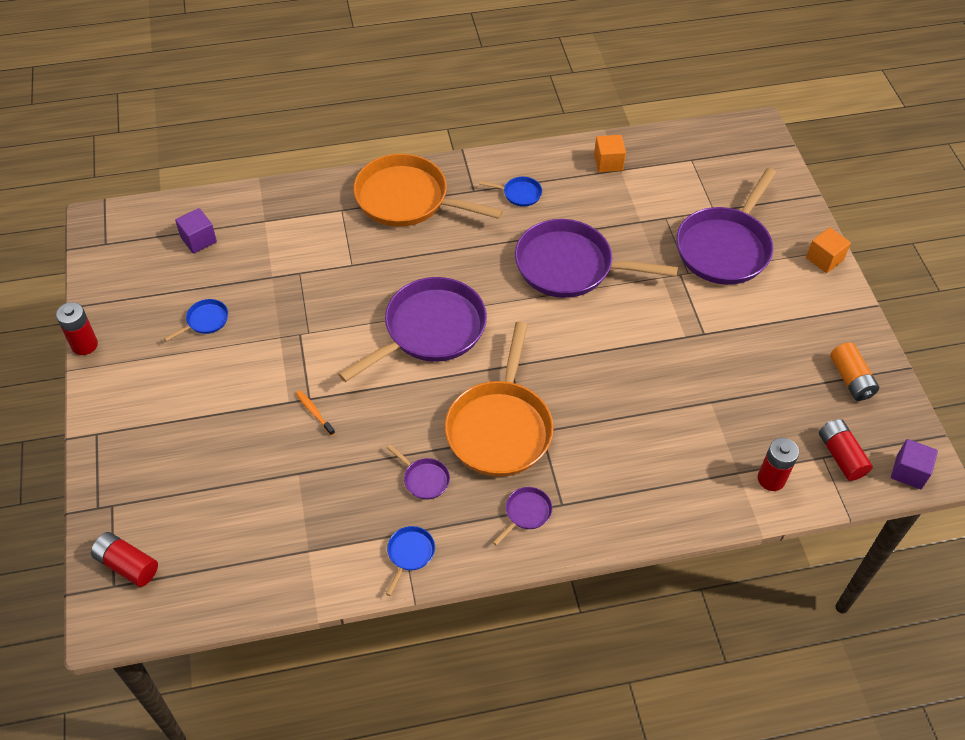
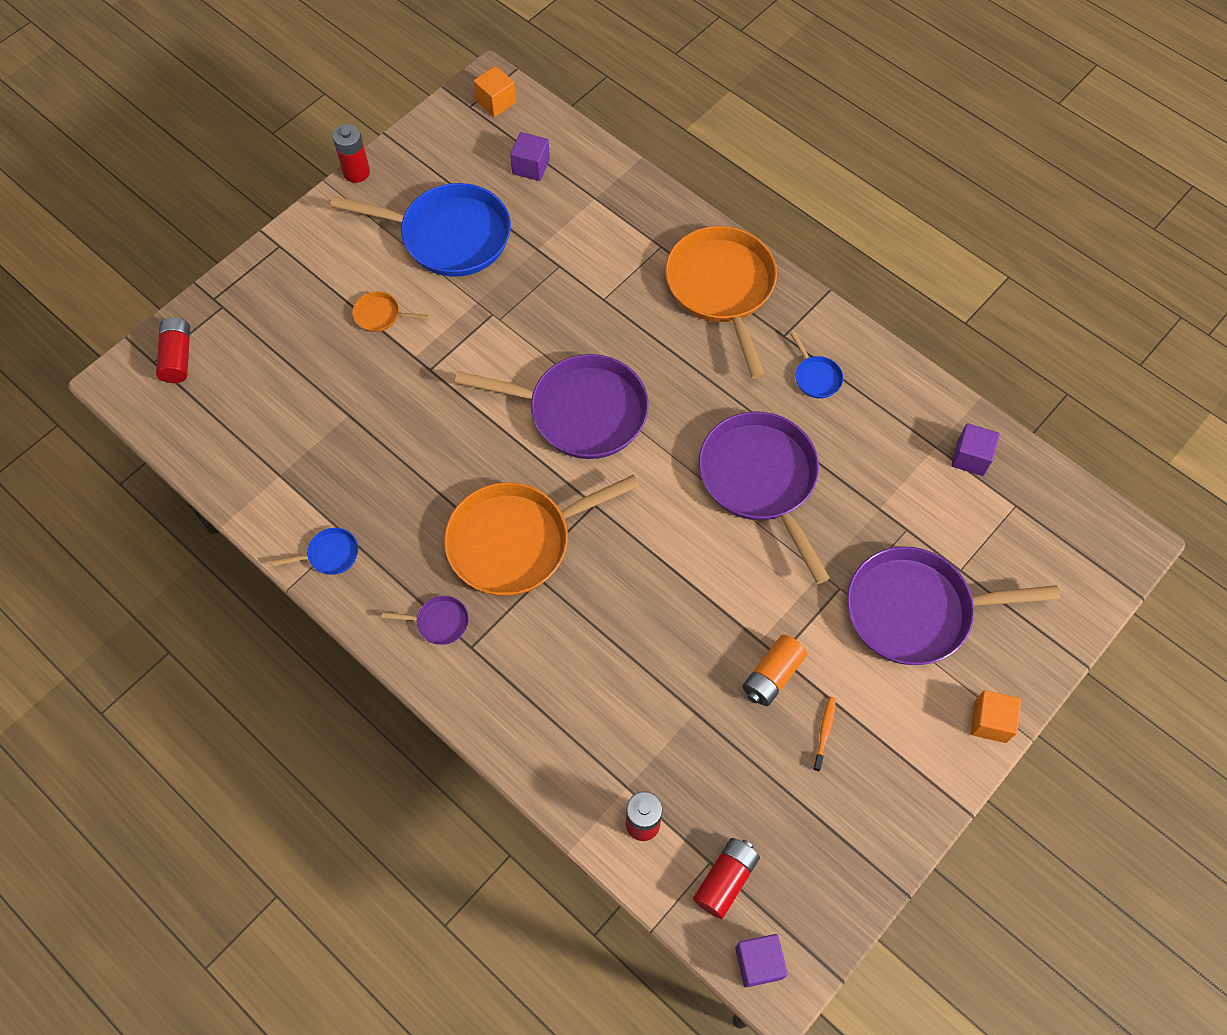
camera: 55 degrees right, 10 degrees up
(205, 321) = (448, 236): blue pan -> blue pan, size x2.42
(231, 403) = (380, 315): none -> orange pan
(314, 412) = (418, 383): orange toothbrush -> orange toothbrush (824, 732)
(424, 479) = (414, 515): purple pan -> none
(608, 163) = (934, 429): orange cube -> orange cube (496, 102)
(642, 159) = (970, 457): none -> purple cube
(851, 379) = (838, 838): orange battery -> orange battery (772, 676)

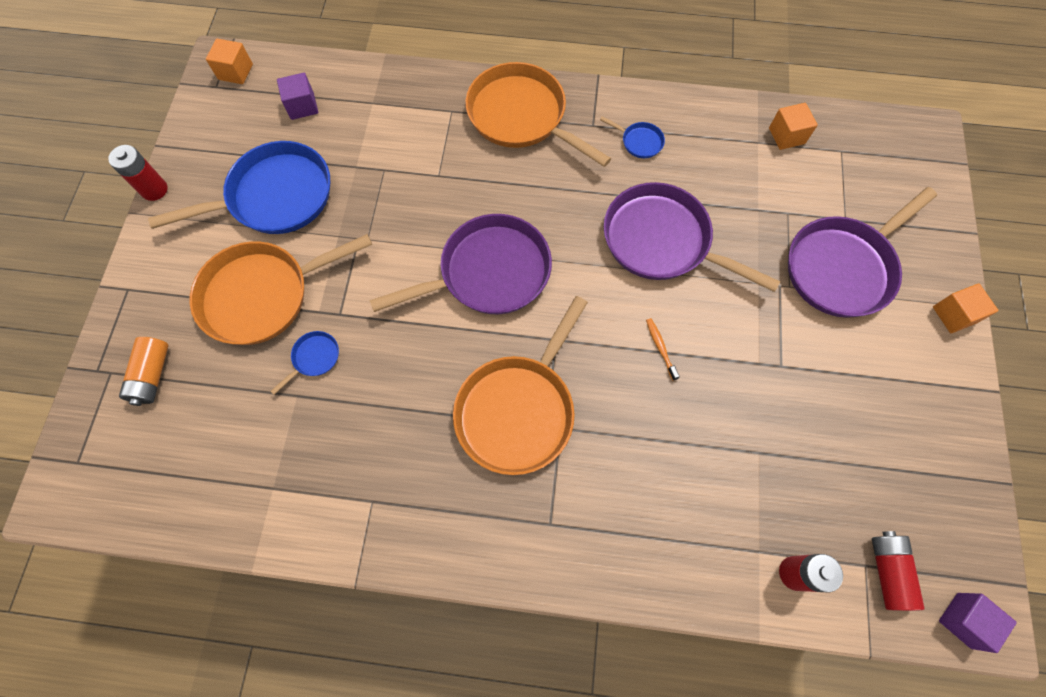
camera: 35 degrees left, 5 degrees up
(177, 357) = (98, 443): red battery -> none
(330, 554) = (370, 528): blue pan -> blue pan (314, 358)
(380, 315) = (263, 295): orange pan -> orange pan, size x2.42
(439, 622) = (508, 522): purple pan -> none
(772, 676) = (789, 384): orange battery -> orange battery (152, 375)
(824, 732) = (858, 401): orange toothbrush -> orange toothbrush (660, 348)
(970, 457) = (786, 136): purple cube -> orange cube

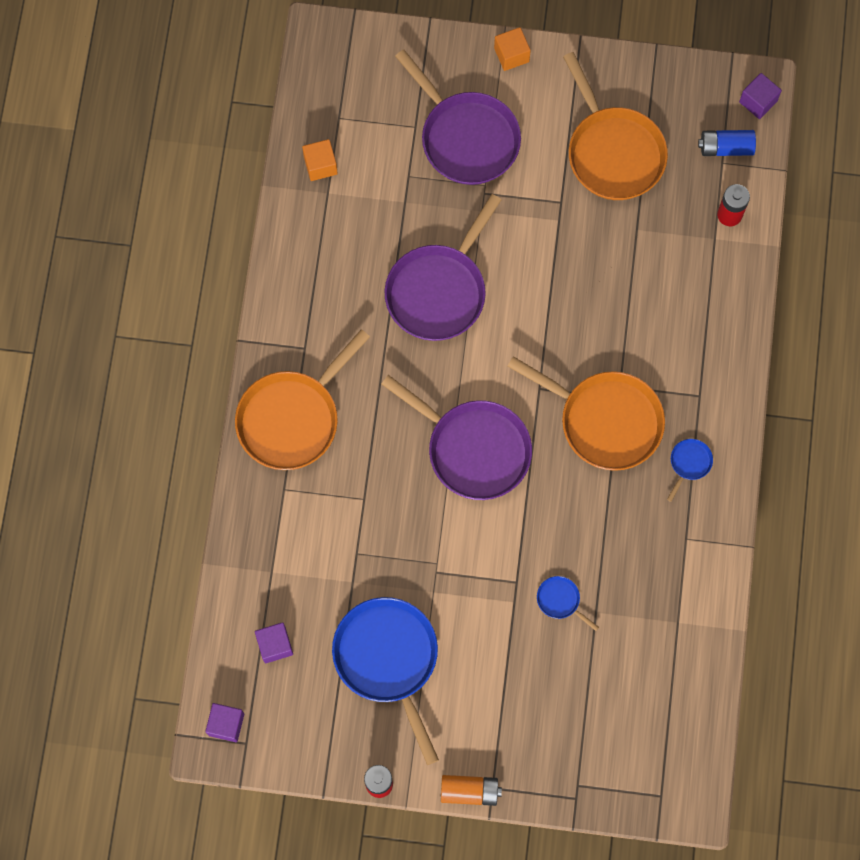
camera: 90 degrees left, 5 degrees up
(152, 375) = (579, 745): orange battery -> orange battery (469, 791)
(235, 72) = (226, 724): orange cube -> purple cube
(263, 295) = (497, 655): orange pan -> orange pan (613, 152)
(488, 273) = (473, 448): purple pan -> purple pan turned 150 degrees clockwise
(639, 142) = (325, 304): blue pan -> blue pan (689, 463)
(660, 348) = (546, 300): orange toothbrush -> none
(888, 571) = (725, 147): red battery -> blue battery

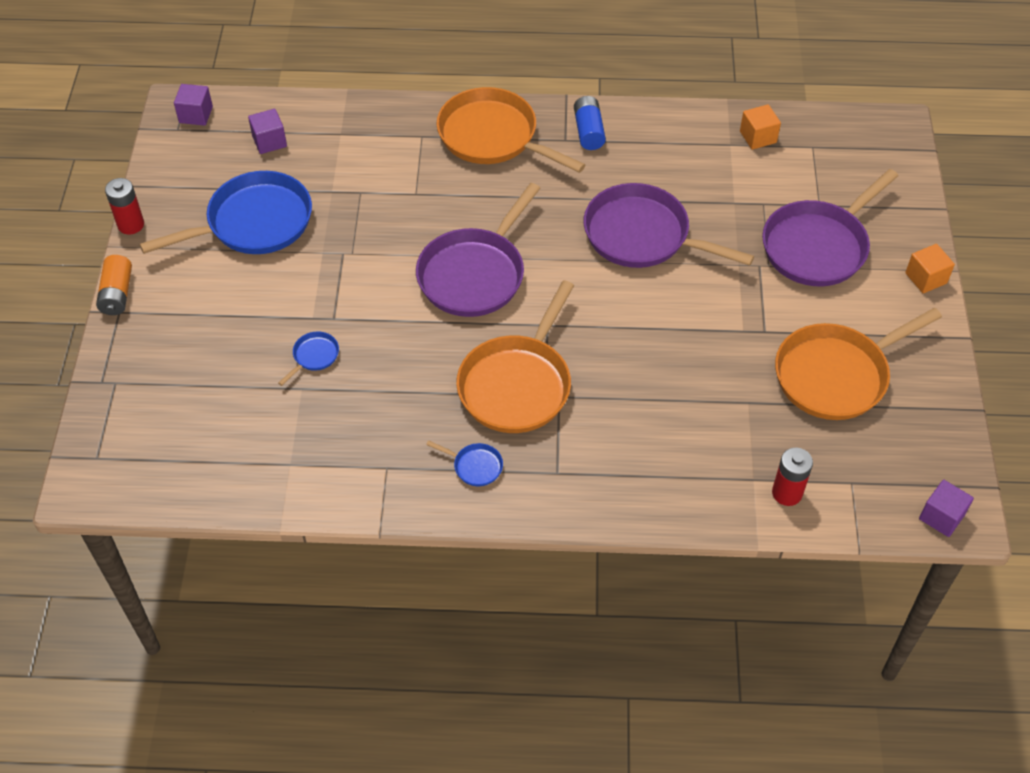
camera: 85 degrees right, 20 degrees down
(725, 147) = (871, 485): blue battery -> blue battery (588, 131)

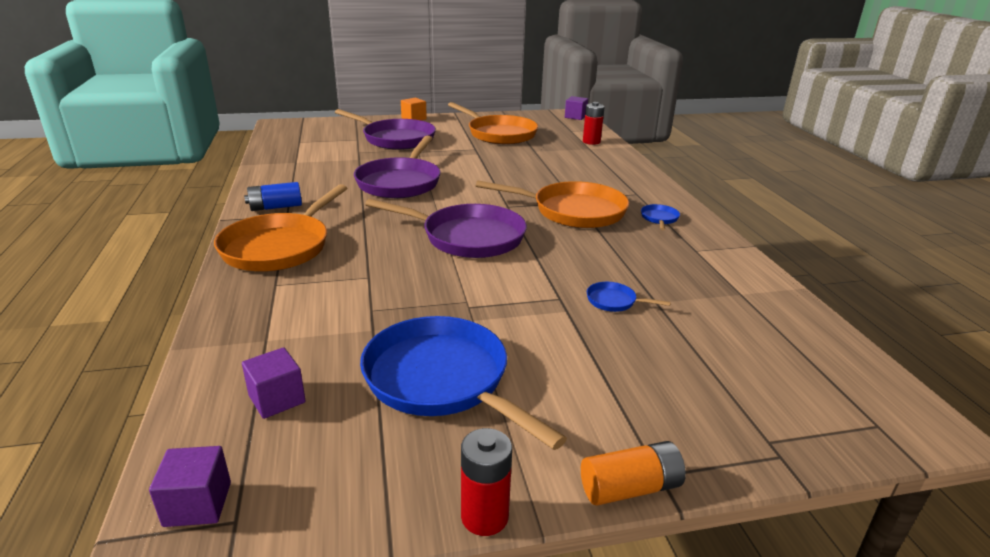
camera: 105 degrees left, 25 degrees down
(758, 137) = (288, 155): orange cube -> none

